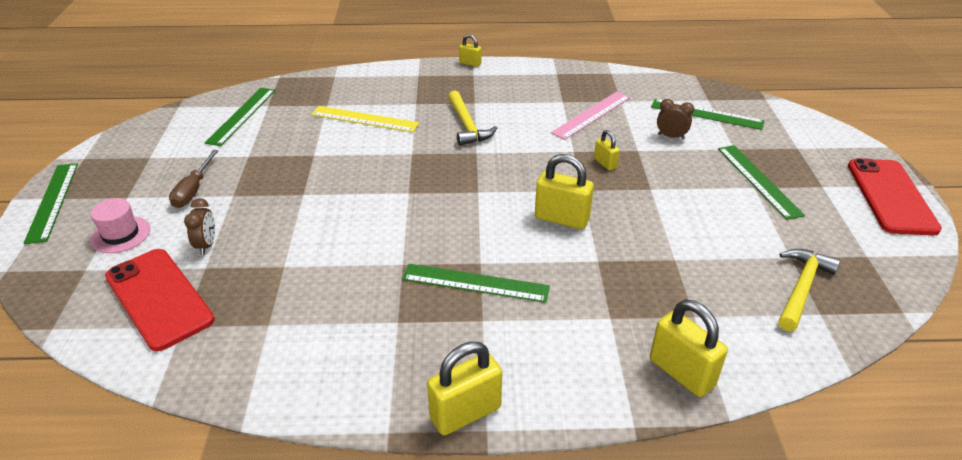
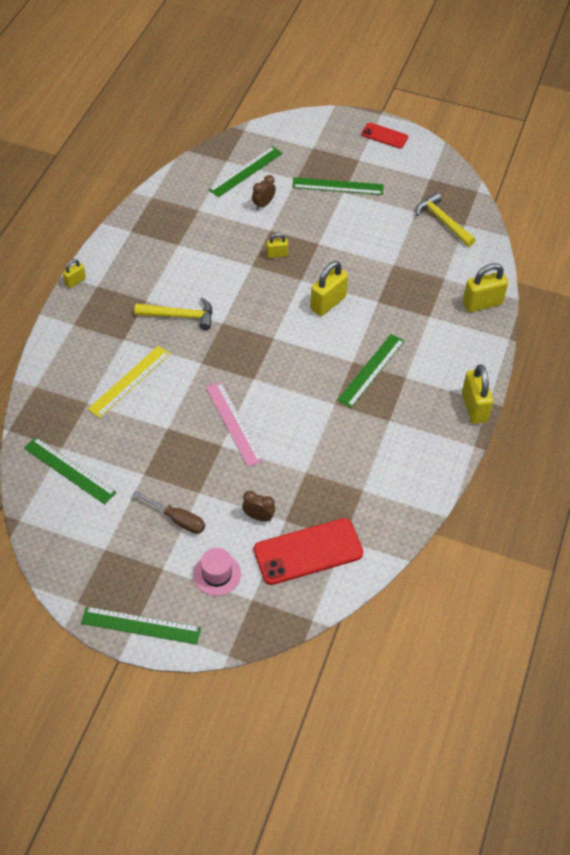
camera: 70 degrees left, 15 degrees up
(591, 115) = (208, 235): pink ruler -> pink ruler (233, 423)
(891, 196) = (384, 136): red phone -> red phone, size x0.56

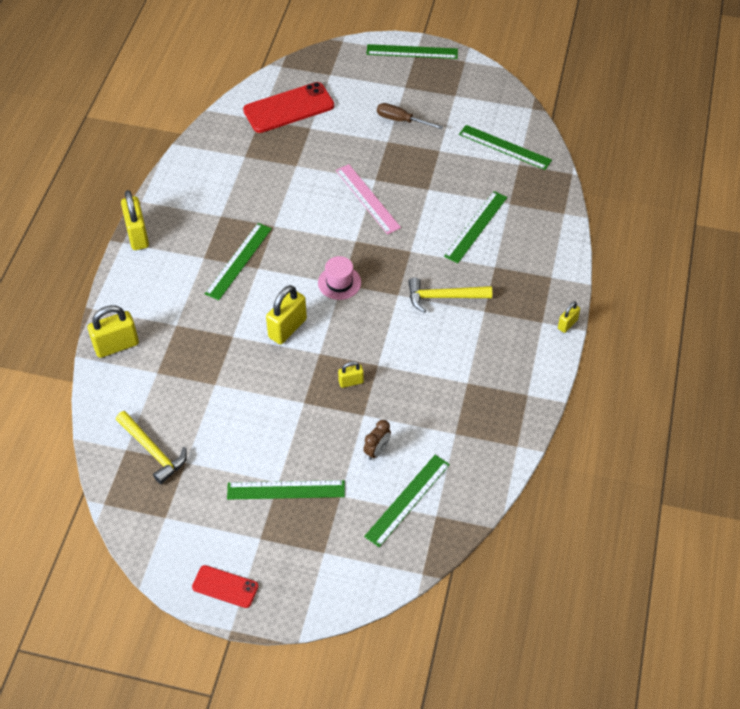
camera: 175 degrees right, 0 degrees up
(129, 381) = (476, 226): yellow ruler -> green ruler
(217, 574) = (360, 87): pink hat -> pink hat (339, 282)
(258, 516) = (333, 128): brown clock -> none

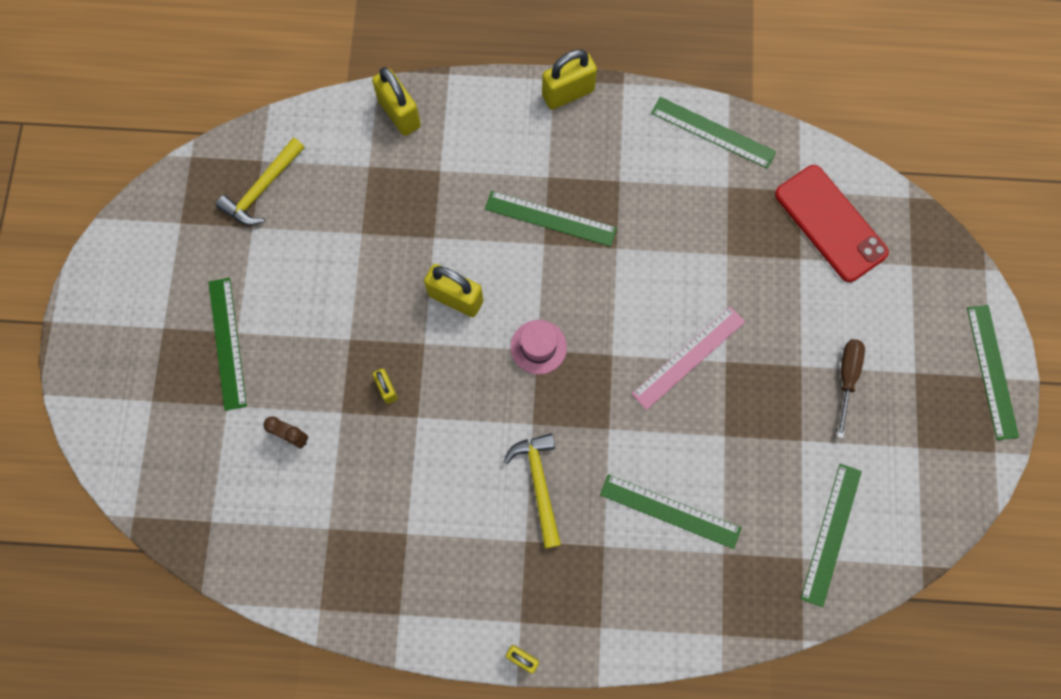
camera: 80 degrees right, 20 degrees up
(225, 587) = (101, 304): red phone -> none
(407, 500) = (228, 484): green ruler -> green ruler (713, 132)

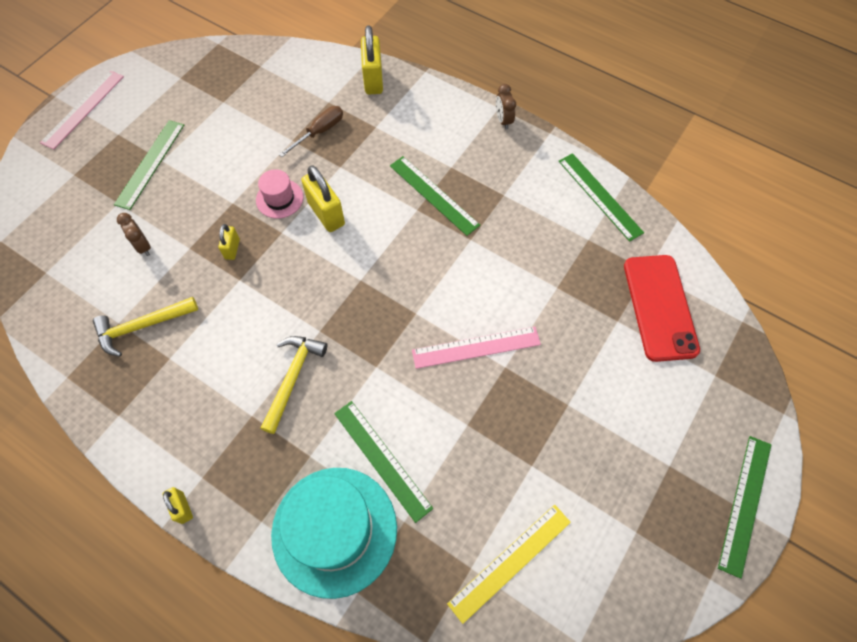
camera: 30 degrees right, 10 degrees down
(98, 319) = (83, 109): none -> pink ruler
(262, 189) = (248, 82): yellow hammer -> yellow hammer (142, 326)
(538, 347) = (363, 278): pink hat -> pink hat (279, 198)
(568, 93) = (503, 120): yellow padlock -> brown clock
(669, 597) = (334, 530): none -> turquoise hat
(831, 534) = (510, 562): green ruler -> yellow ruler
(846, 378) = (602, 436): brown screwdriver -> brown screwdriver (319, 132)

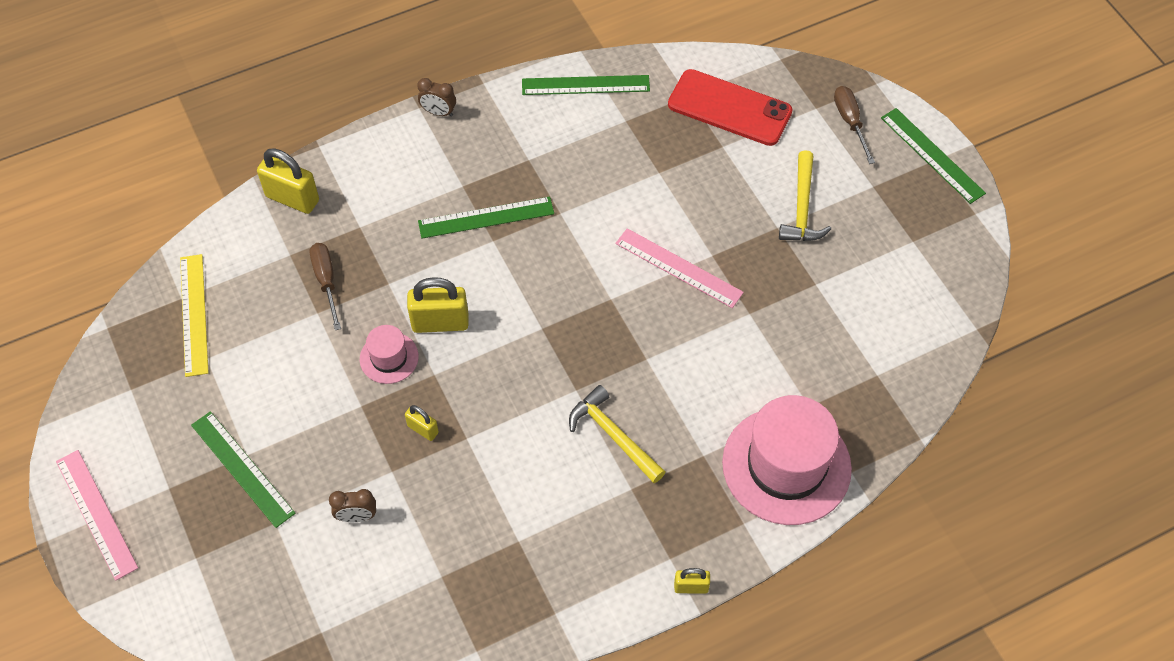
camera: 60 degrees left, 5 degrees down
(142, 326) = (462, 553): yellow hammer -> yellow hammer (802, 208)
(334, 530) = (786, 465): turquoise hat -> pink hat
(382, 459) = (742, 397): green ruler -> none
(476, 347) = (678, 268): pink ruler -> pink ruler turned 75 degrees counterclockwise
(510, 562) = (888, 343): yellow ruler -> yellow ruler (194, 314)
(723, 411) = (850, 122): none -> brown screwdriver

